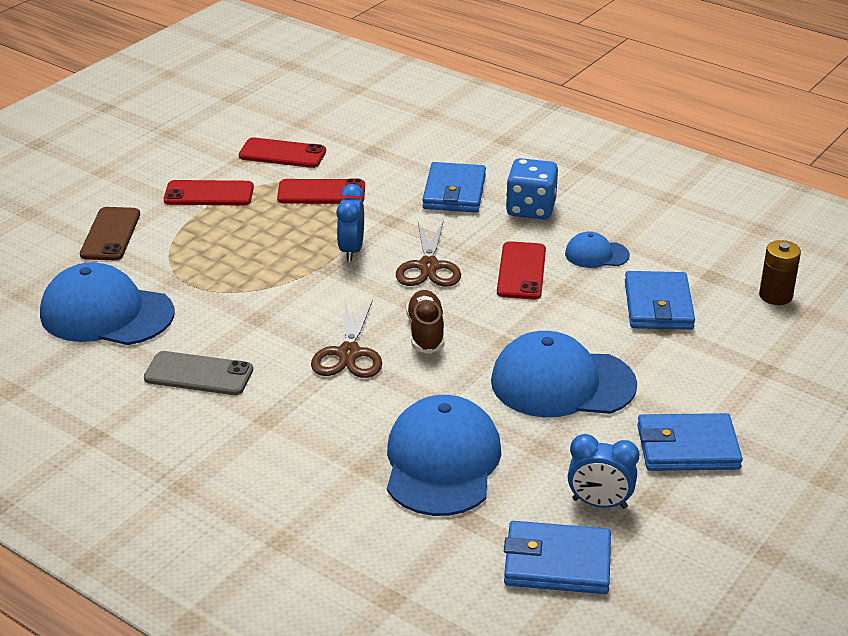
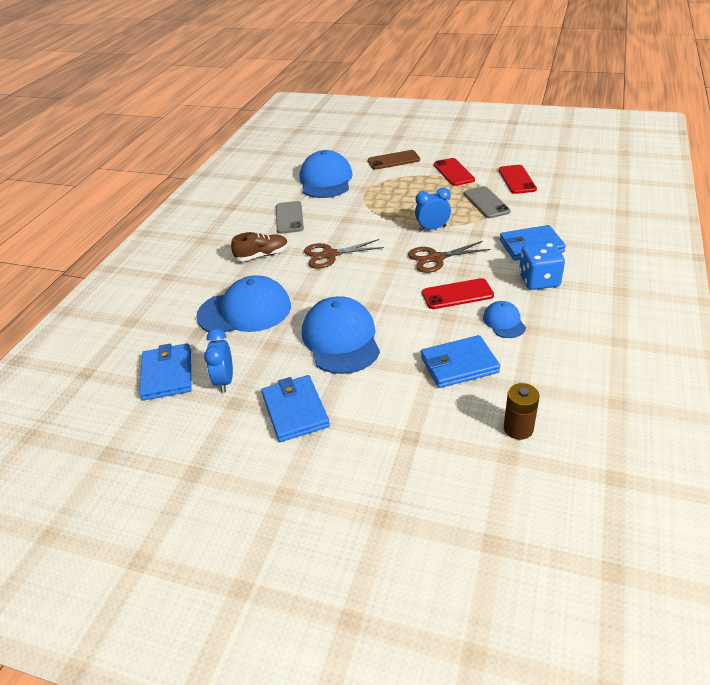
camera: 75 degrees right, 5 degrees up
(321, 193) = (486, 203): red phone -> grey phone
(426, 332) = (365, 275): brown shoe -> brown shoe (262, 255)

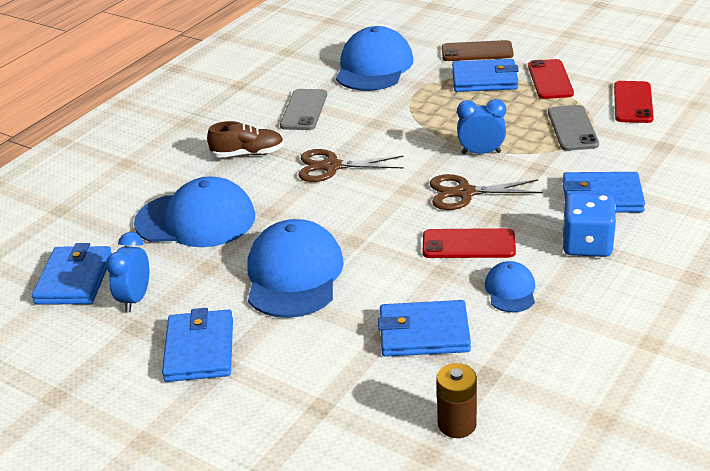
camera: 15 degrees right, 5 degrees down
(408, 178) = (484, 79): none -> blue wallet

